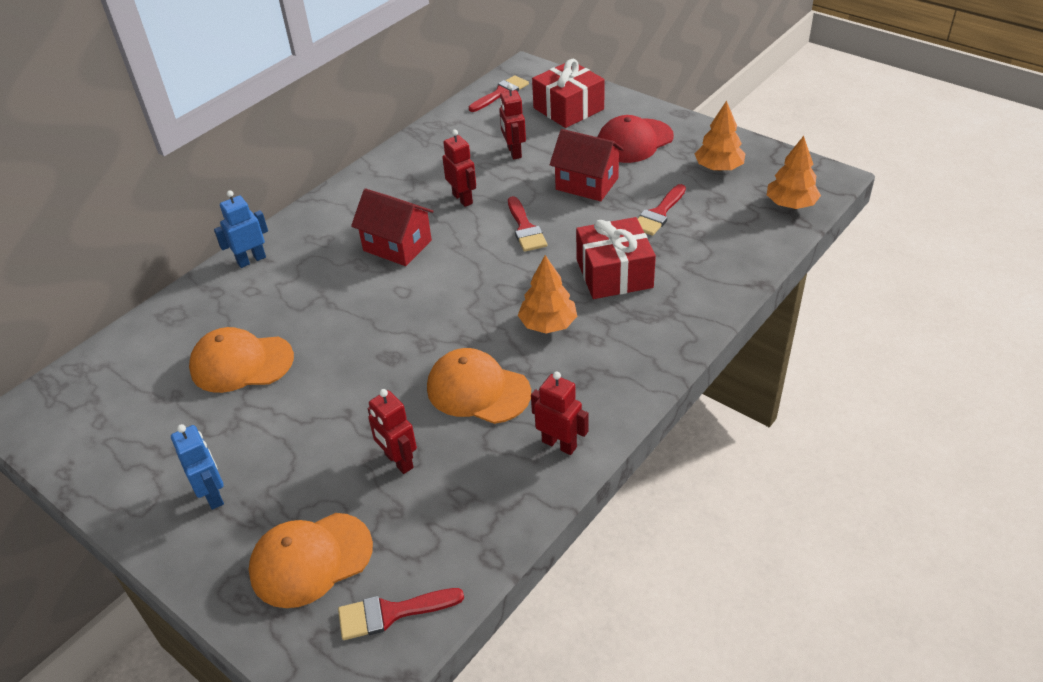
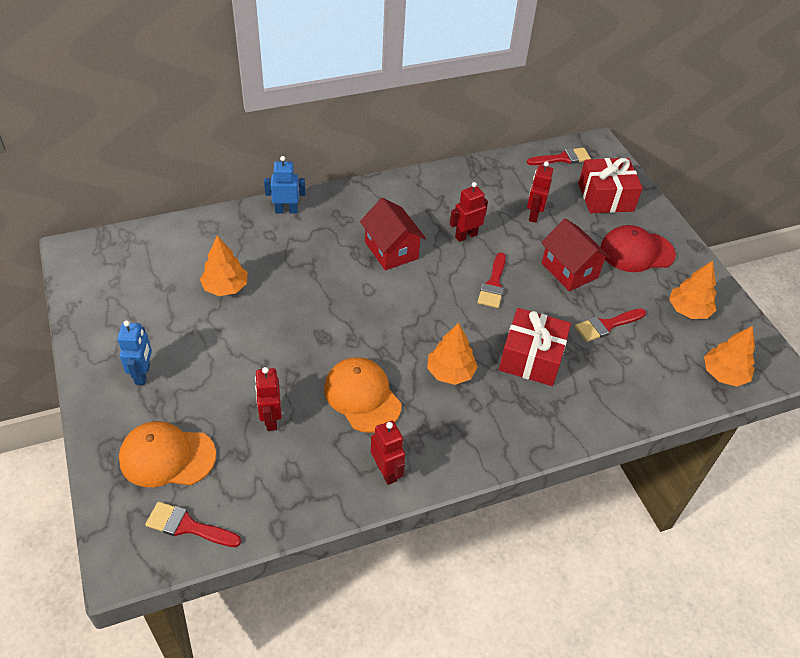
camera: 25 degrees right, 5 degrees up
(241, 363) = (225, 287): orange cap -> orange tree
(463, 199) = (466, 236): red robot -> red robot turned 120 degrees counterclockwise

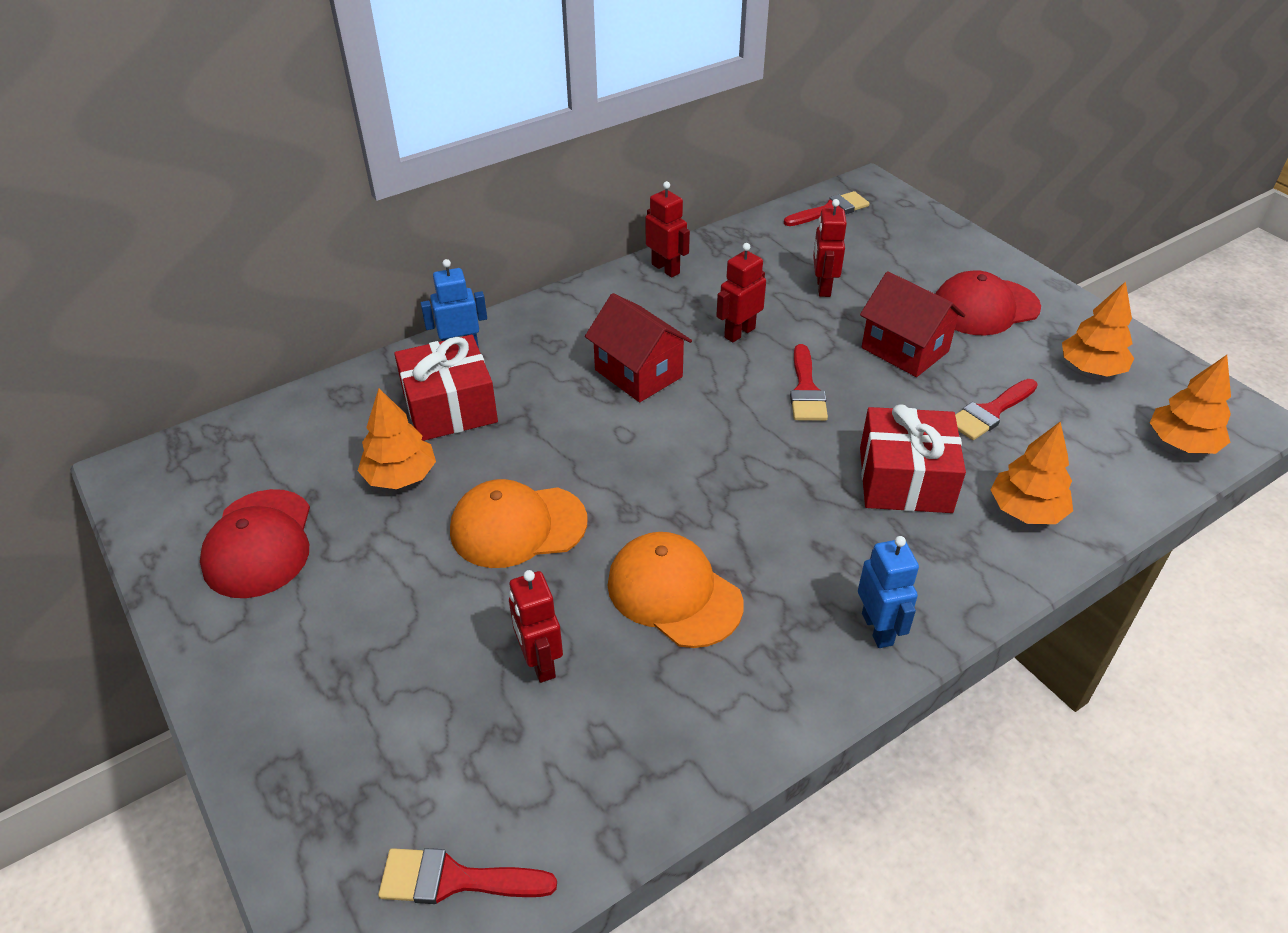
camera: 10 degrees left, 5 degrees down
(133, 311) = (259, 543): none -> red cap
(143, 374) = (302, 639): blue robot -> blue robot (878, 629)
(167, 457) = (383, 767): orange cap -> orange cap (518, 526)
(386, 471) = (756, 702): red robot -> red robot (666, 269)
(450, 372) = (795, 526): orange tree -> orange tree (1026, 510)
(605, 197) = (910, 247): red gift -> red gift (450, 407)

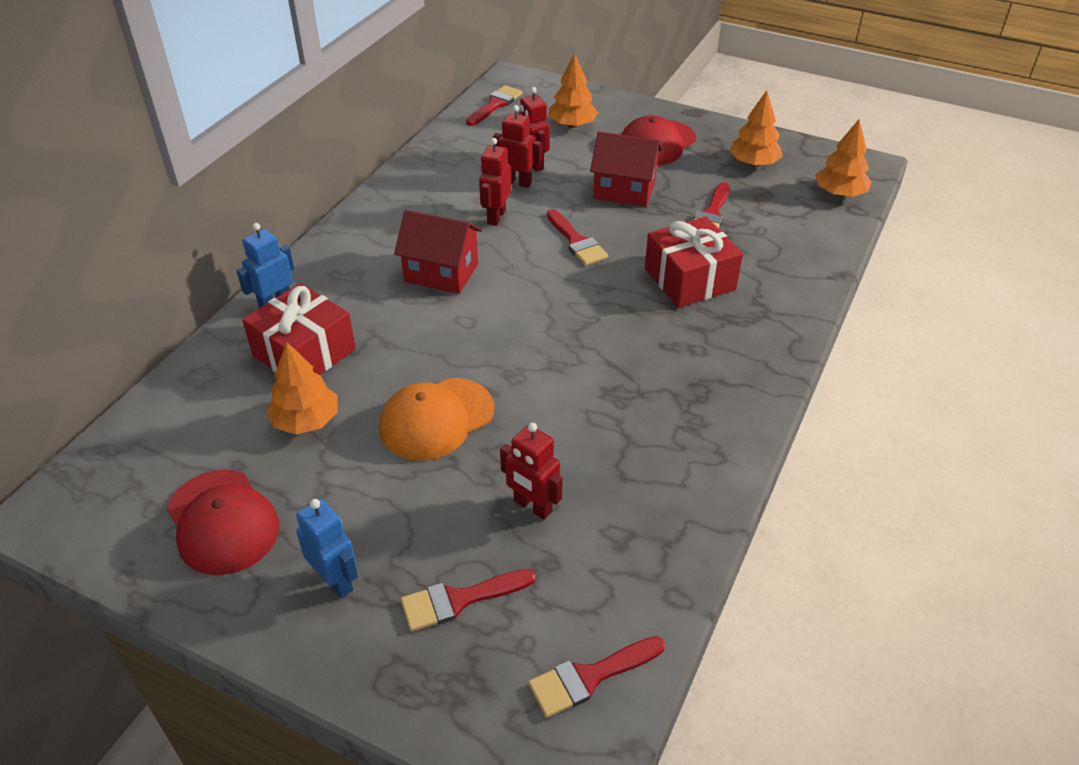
camera: 30 degrees left, 0 degrees up
(396, 726) = (459, 600): none -> red brush
(666, 269) = (400, 186): red robot -> red robot (517, 182)
(674, 593) = (591, 417): orange cap -> none
(878, 629) = (744, 383): blue robot -> blue robot (335, 580)
(1026, 510) = (779, 270): orange tree -> orange tree (572, 125)

